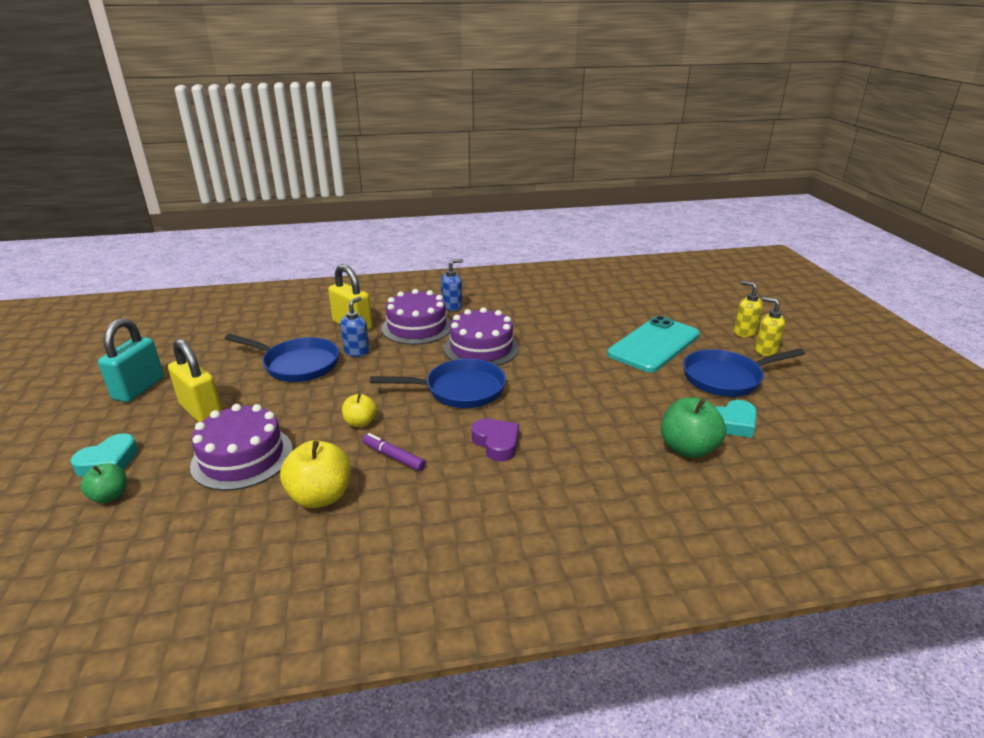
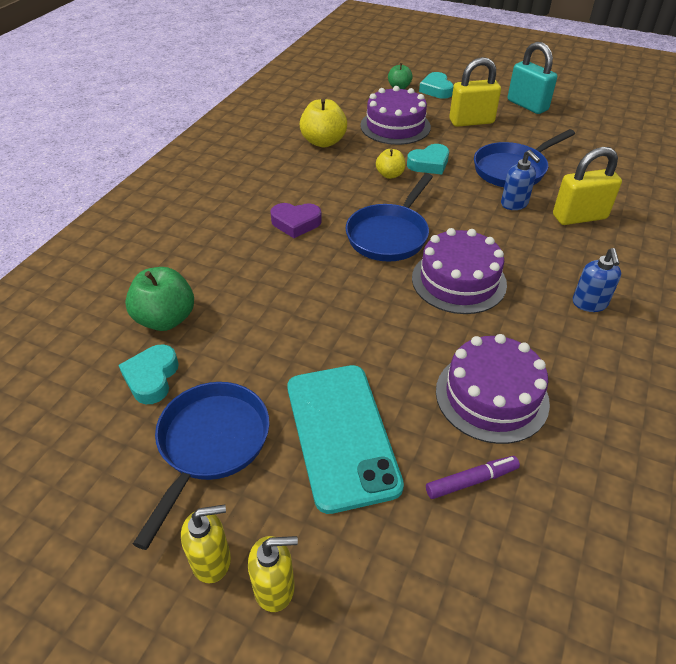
camera: 125 degrees right, 15 degrees up
(319, 408) = (429, 164): none -> turquoise heart
(393, 457) = (332, 176): purple marker -> purple marker (471, 481)
(417, 327) = (545, 256): purple cake -> purple cake (491, 396)

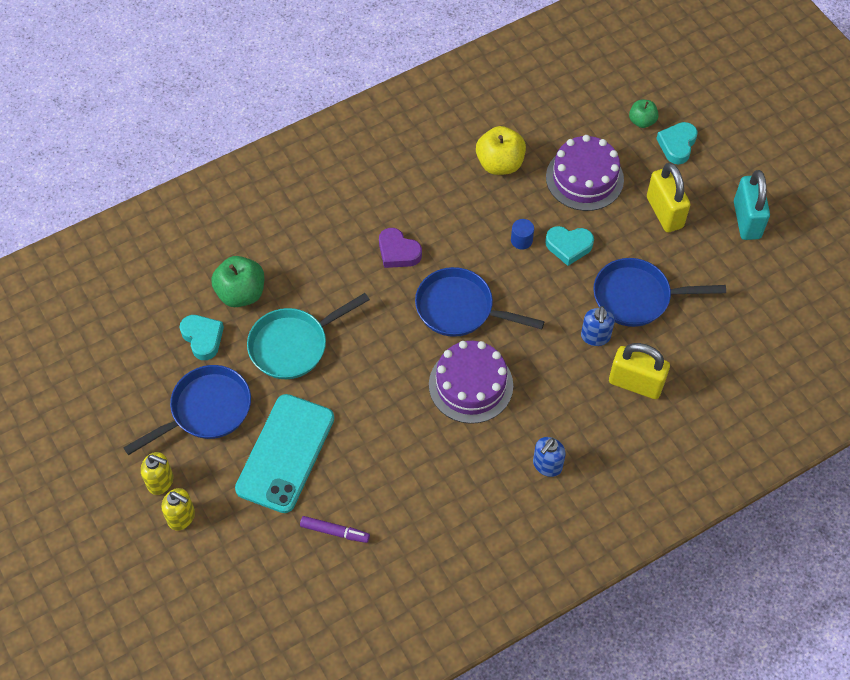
camera: 35 degrees right, 15 degrees up
(152, 378) = (203, 338): turquoise heart -> turquoise heart turned 105 degrees clockwise
(260, 334) = (293, 345): none -> turquoise pan
(389, 235) = (460, 309): blue pan -> blue pan turned 45 degrees clockwise
(390, 175) = (521, 240): yellow apple -> blue cylinder
(471, 121) = (664, 212): yellow padlock -> yellow padlock turned 45 degrees clockwise
(491, 396) = (401, 488): purple cake -> none

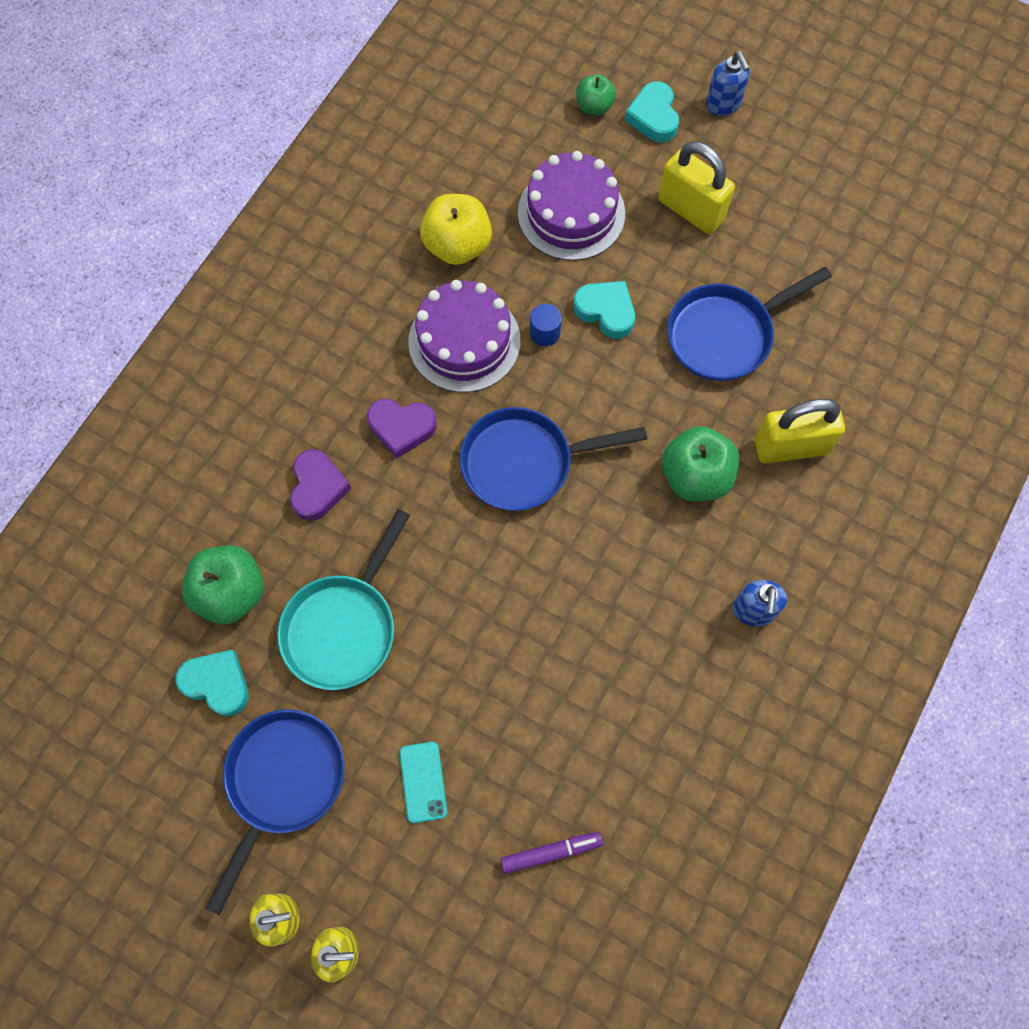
camera: 30 degrees left, 10 degrees up
(285, 453) = (423, 782): turquoise phone -> turquoise phone, size x0.43
(327, 261) = (318, 487): none -> purple heart
(470, 385) = (599, 557): purple cake -> purple cake (464, 341)
(562, 370) = (695, 476): none -> green apple
(568, 246) = (606, 311): turquoise heart -> turquoise heart turned 120 degrees counterclockwise
(595, 337) = (708, 412): blue soap dispenser -> blue soap dispenser (723, 104)
(746, 220) = (789, 172): turquoise padlock -> none

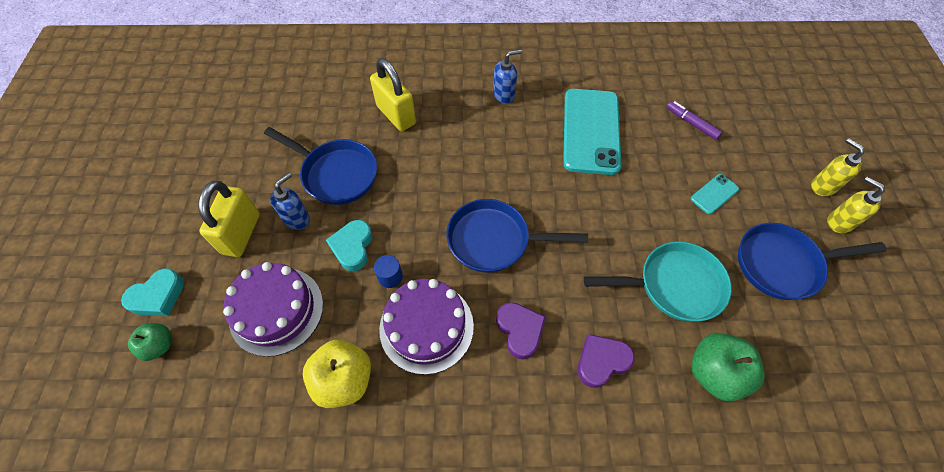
camera: 120 degrees left, 10 degrees down
(217, 683) = (771, 341): turquoise heart -> none
(524, 463) = (494, 240): blue pan -> blue pan turned 135 degrees clockwise
(619, 691) = (591, 131): none -> turquoise phone
(695, 476) = (443, 150): green apple -> none
(723, 104) = (131, 254): blue soap dispenser -> blue soap dispenser (297, 219)

